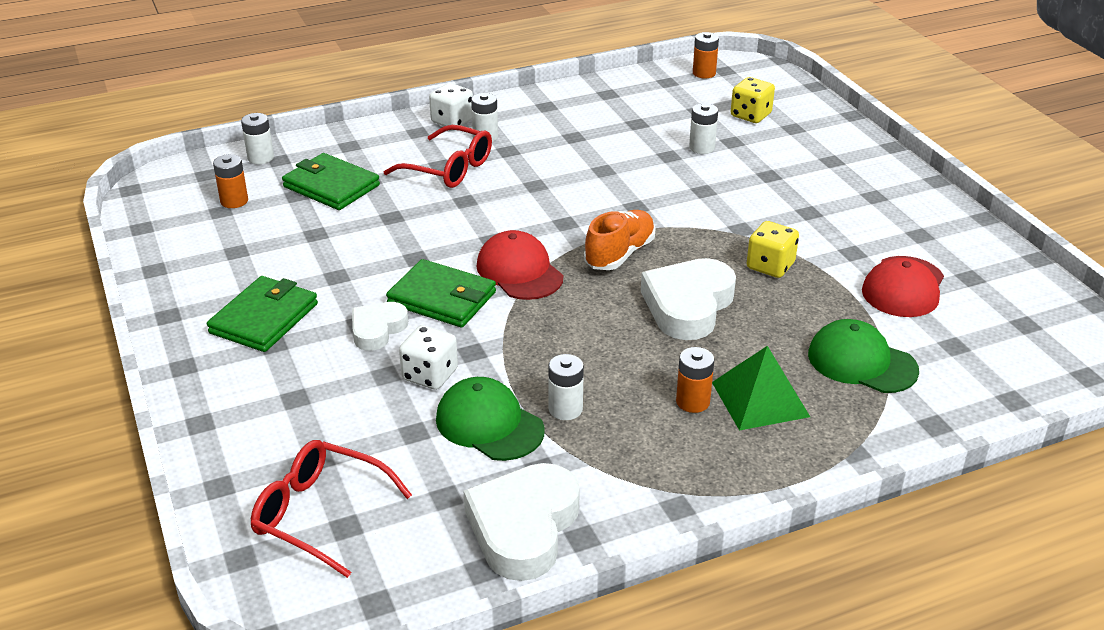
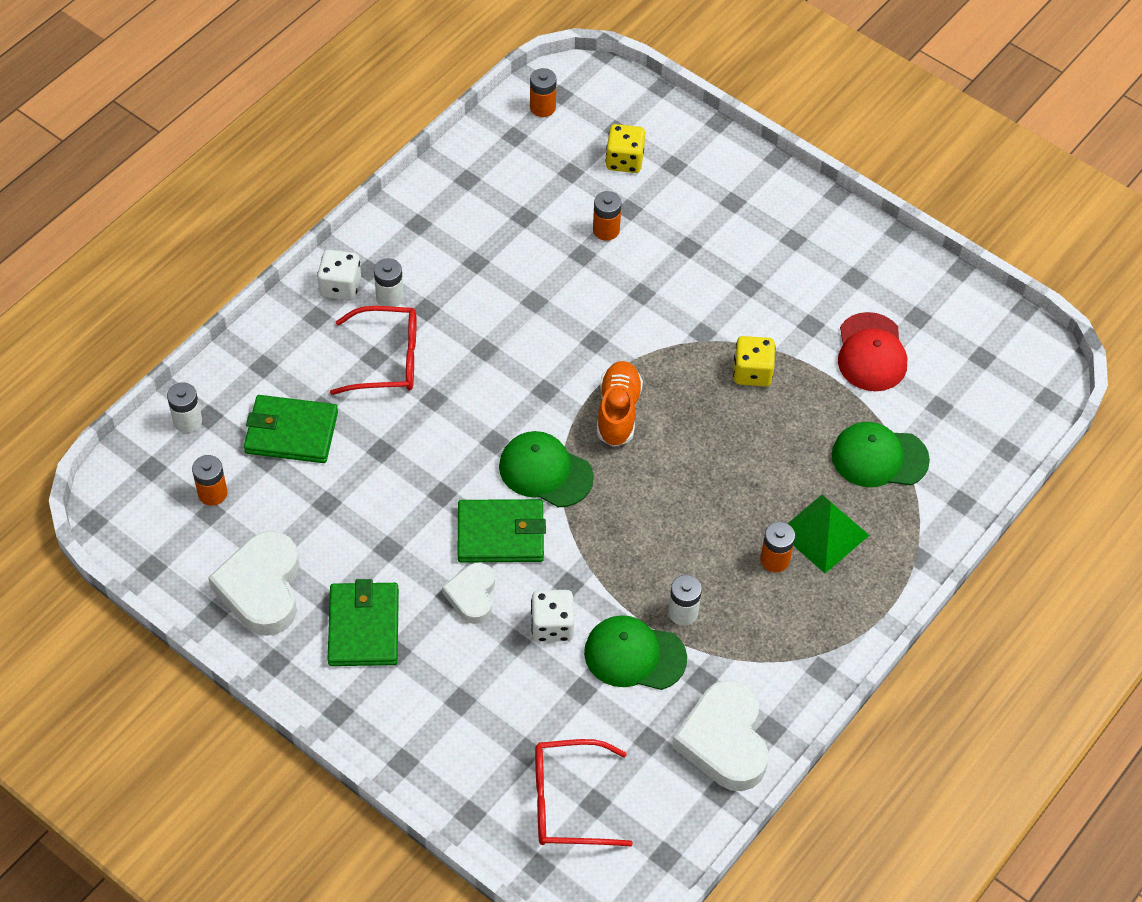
camera: 30 degrees left, 20 degrees up
(519, 271) = (545, 471): red cap -> green cap
(688, 305) = (711, 451): white heart -> white heart (262, 588)
(701, 147) = (606, 230): white battery -> orange battery

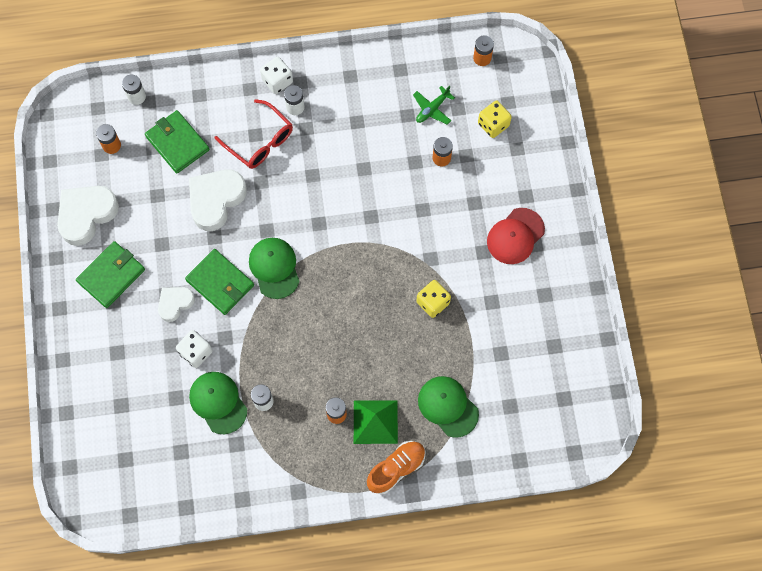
camera: 45 degrees right, 15 degrees up
(544, 191) = (432, 109): none -> green plane
(568, 802) = (114, 447): red glasses -> none
(618, 412) = (342, 266): orange shoe -> orange shoe (396, 468)
(724, 741) = (214, 484): white heart -> white heart (216, 200)
(871, 353) = (507, 345): red cap -> red cap (515, 236)

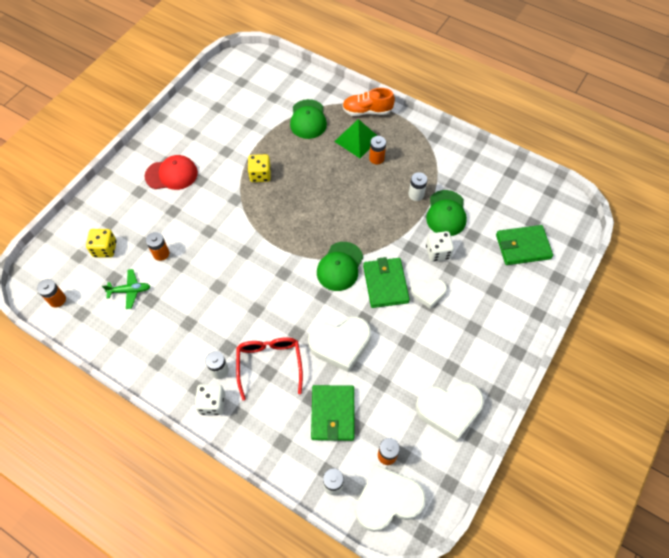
camera: 140 degrees left, 10 degrees down
(88, 116) = (387, 500): none -> white heart
(111, 275) = (461, 347): green wallet -> green wallet (523, 246)

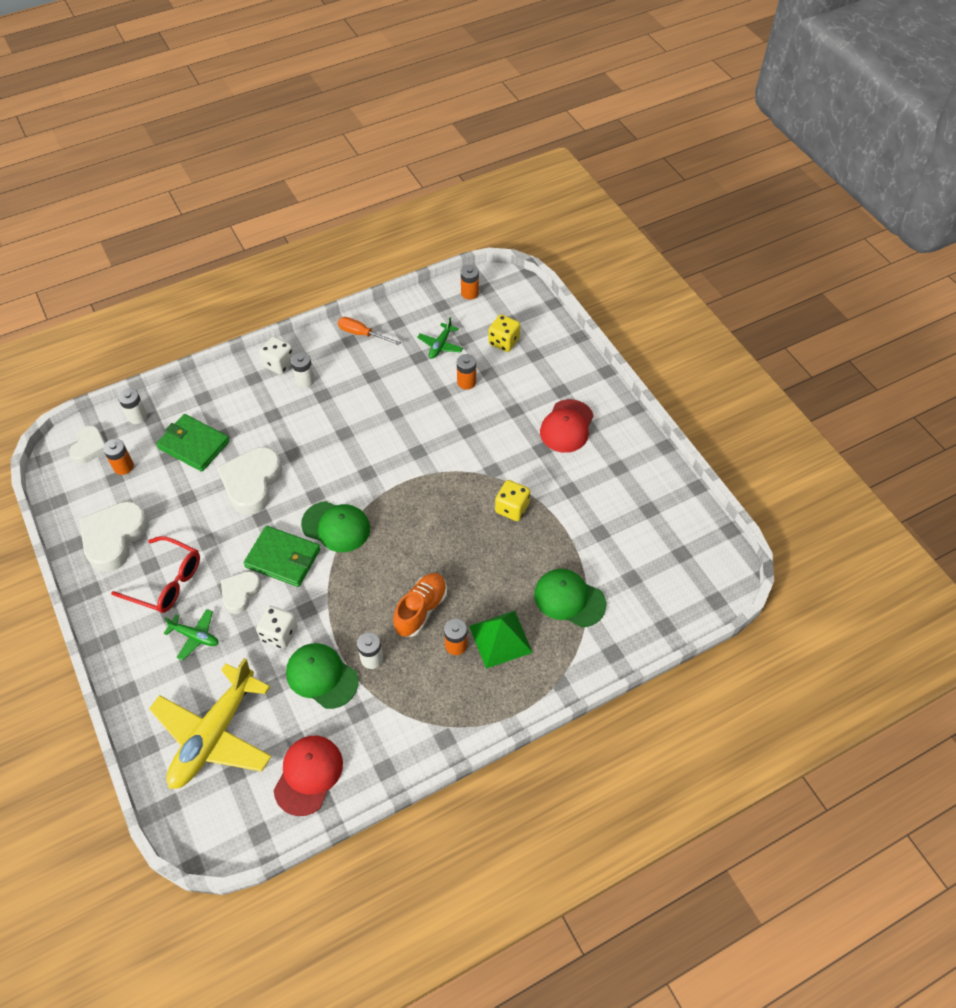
camera: 120 degrees right, 5 degrees down
(145, 357) = (362, 334): none -> orange screwdriver
(269, 364) = (280, 419): red glasses -> red glasses (166, 582)
(340, 266) = (336, 527): green cap -> green cap turned 150 degrees clockwise
(367, 111) = (542, 678): orange shoe -> orange shoe (421, 610)
(387, 500) = (90, 447): white heart -> white heart, size x0.59
(476, 300) = (195, 636): none -> green plane
(504, 187) = (308, 775): none -> red cap
(523, 246) = (214, 735): green wallet -> yellow plane

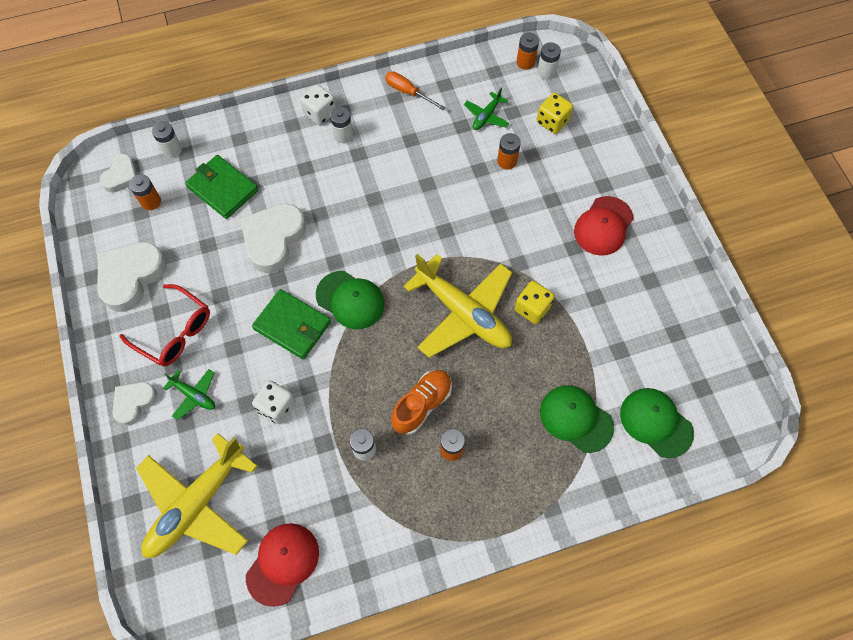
camera: 10 degrees right, 10 degrees up
(240, 593) = (245, 356): white heart -> white heart (134, 403)
(322, 676) = (312, 460): green cap -> green cap (655, 422)
(447, 522) = (463, 313): none -> yellow plane
(491, 299) = (546, 72): none -> white battery
(500, 639) = (497, 450): green pyramid -> none

